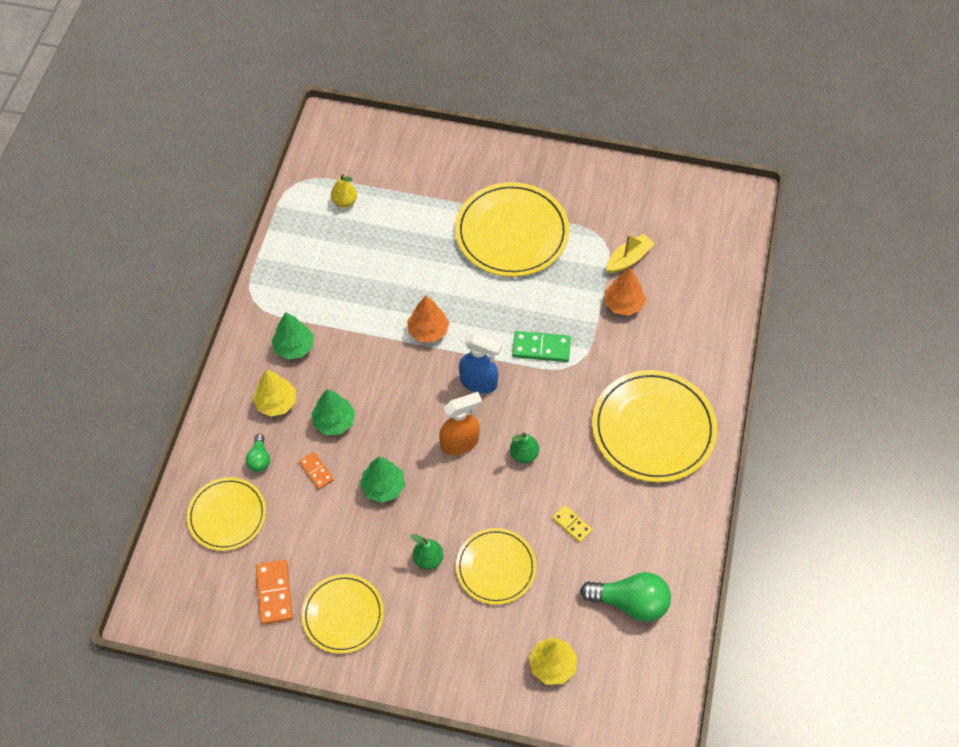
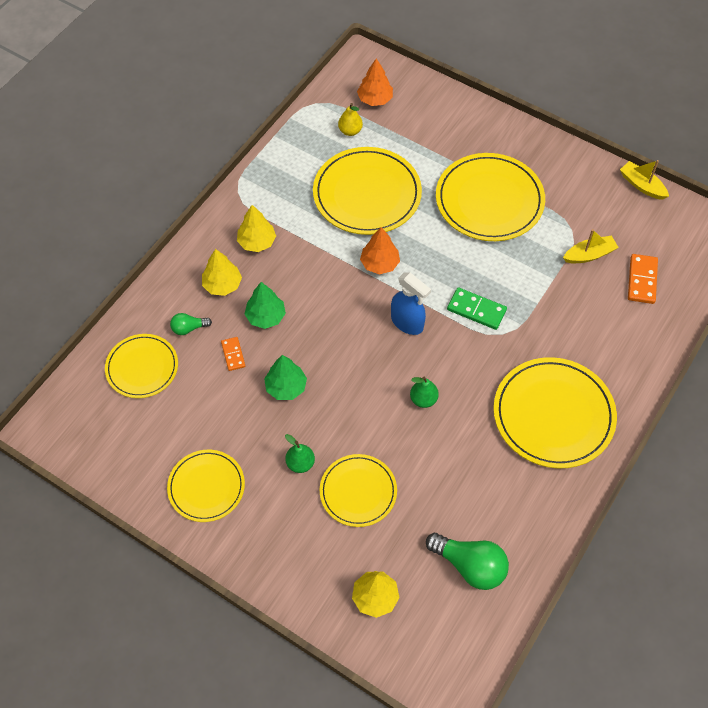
camera: 20 degrees right, 0 degrees up
(259, 459) = (189, 328): green light bulb -> green light bulb turned 60 degrees clockwise
(274, 593) = (155, 447): orange domino -> orange domino (642, 280)
(294, 347) = (257, 242): green tree -> yellow tree
(387, 262) = (367, 194): none -> yellow plate
(460, 443) = (369, 370): orange spray bottle -> none
(572, 524) = (443, 476): yellow domino -> none
(623, 304) = (568, 294): orange tree -> orange tree (375, 99)
(652, 174) = (642, 185): none -> yellow boat

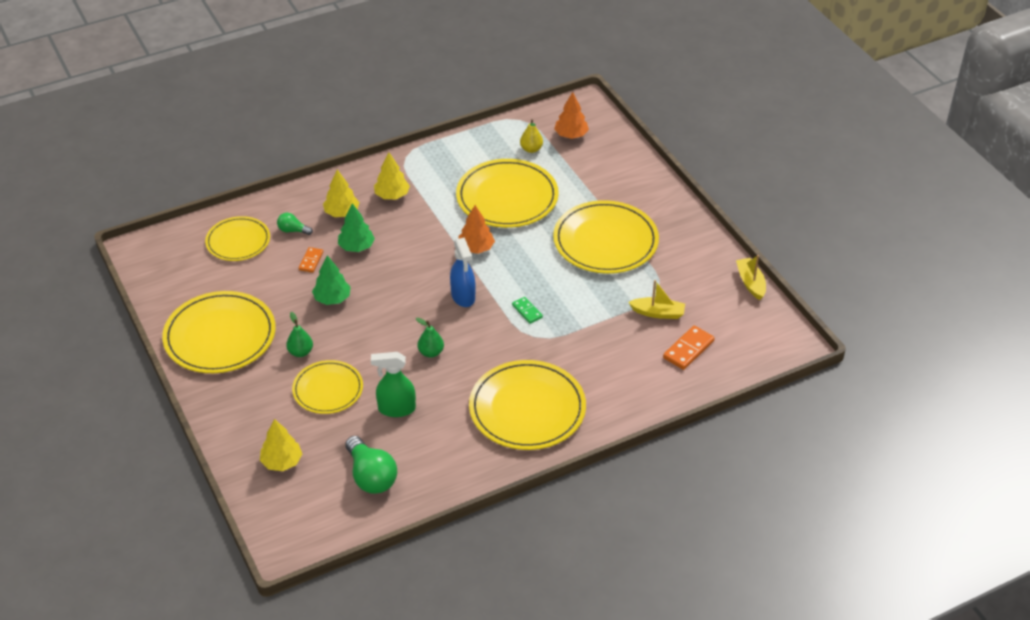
camera: 30 degrees right, 15 degrees down
(206, 487) = (220, 336): yellow plate -> yellow plate, size x1.64
(438, 478) = (396, 409): none -> green spray bottle
(476, 310) = (527, 311): green domino -> green domino, size x0.63

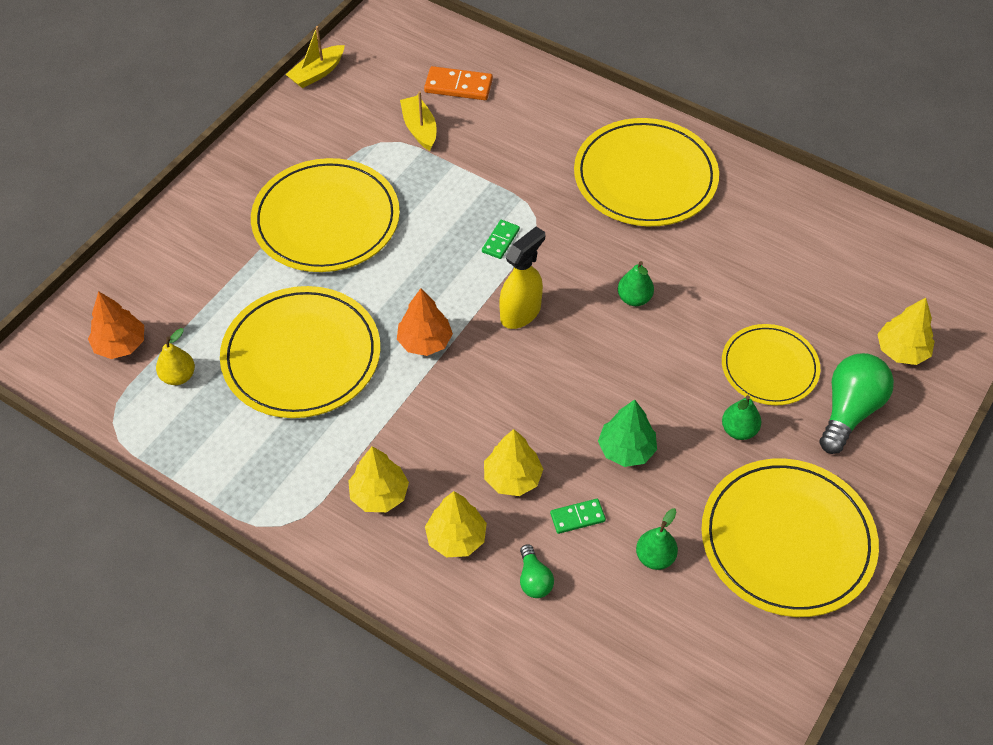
camera: 120 degrees left, 10 degrees up
(238, 241) = (605, 640): yellow plate -> none
(261, 279) = (655, 557): none -> green pear
(311, 261) = (577, 517): orange domino -> green domino
(356, 247) = (512, 478): green tree -> yellow tree
(371, 476) = (845, 261): green light bulb -> green light bulb (849, 411)
(396, 409) = (741, 287): green spray bottle -> none
(463, 296) = (521, 312): blue spray bottle -> yellow spray bottle

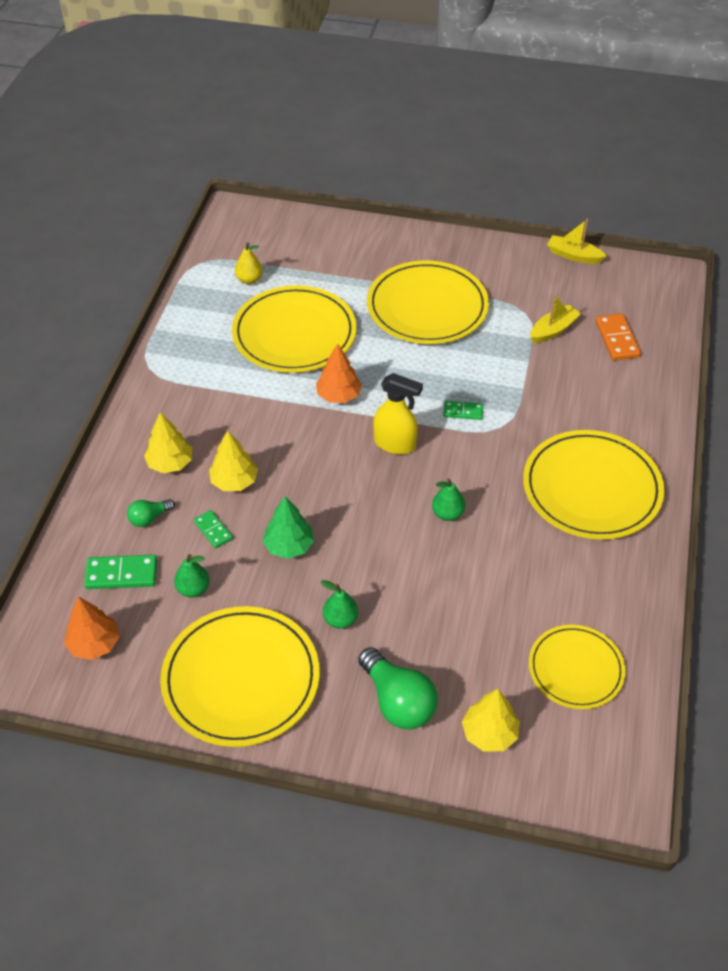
camera: 70 degrees right, 5 degrees down
(120, 345) = (263, 244): orange tree -> orange tree (94, 644)
(379, 494) = (192, 410): yellow tree -> none
(608, 627) = (121, 574): none -> green domino
(769, 367) = (419, 628): yellow plate -> yellow plate (576, 669)
(849, 411) = (398, 701): green light bulb -> green light bulb turned 45 degrees clockwise

